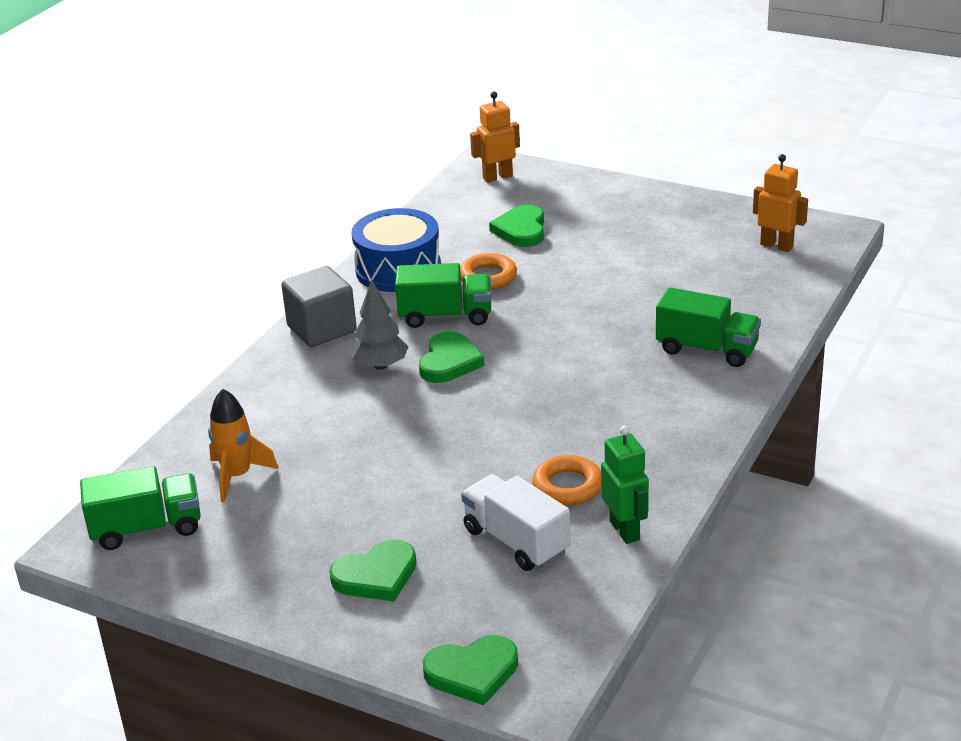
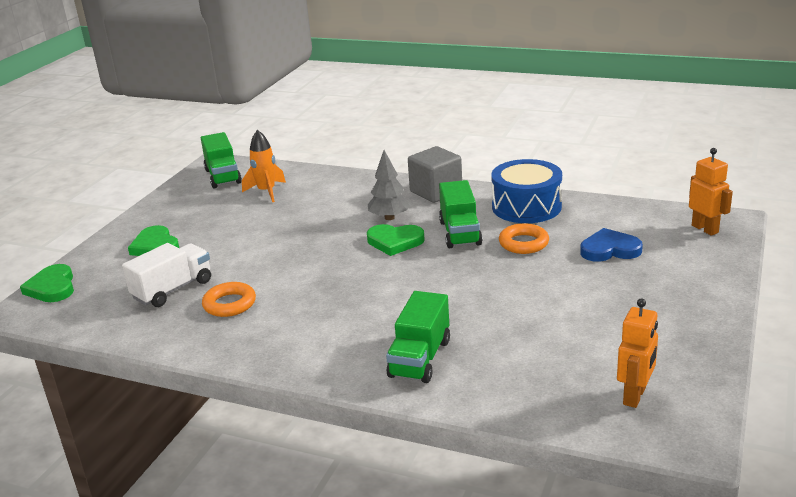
camera: 85 degrees right, 5 degrees down
(521, 230) = (609, 249): green heart -> blue heart
(625, 530) = (170, 332): green robot -> none

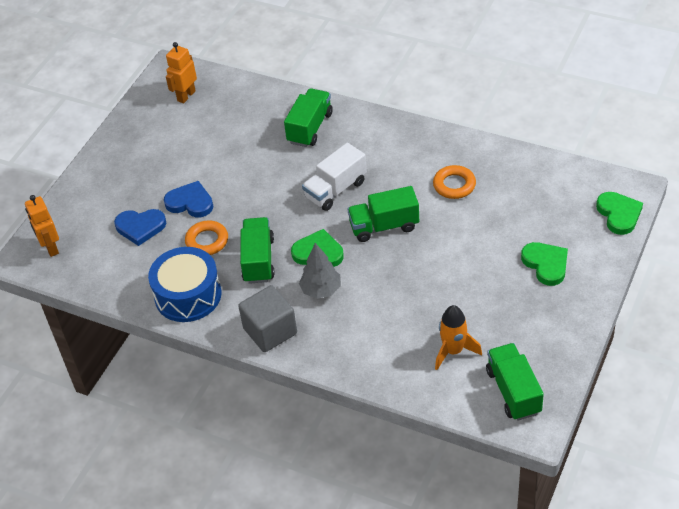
camera: 175 degrees left, 20 degrees up
(173, 289) = (507, 204): white truck -> white truck (335, 190)
(321, 265) = (384, 226): none -> green truck
(560, 273) = (190, 202): none -> blue heart

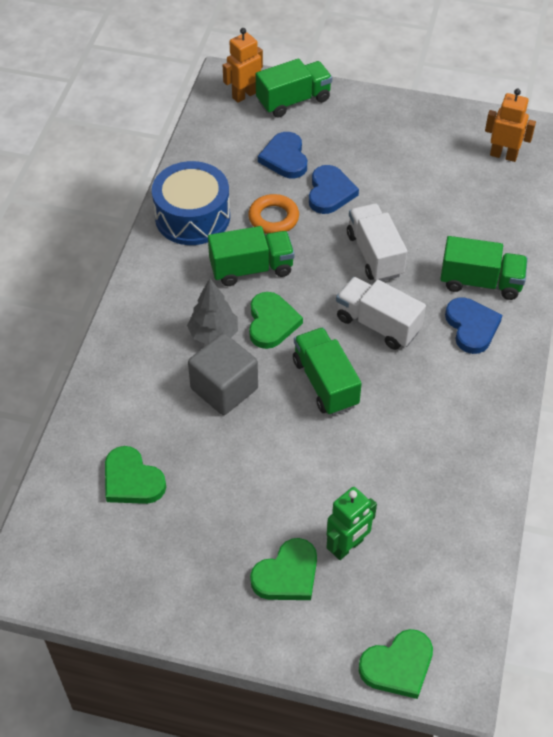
camera: 75 degrees right, 5 degrees up
(266, 183) = (374, 255): none -> white truck
(270, 331) = (148, 297): grey cube -> grey cube (224, 388)
(351, 139) = (471, 327): none -> blue heart
(453, 351) = (132, 480): orange rocket -> green heart
(454, 185) = (413, 452): orange ring -> none
(513, 391) = (73, 552): green truck -> green truck (293, 100)
(527, 229) = (347, 547): none -> green robot

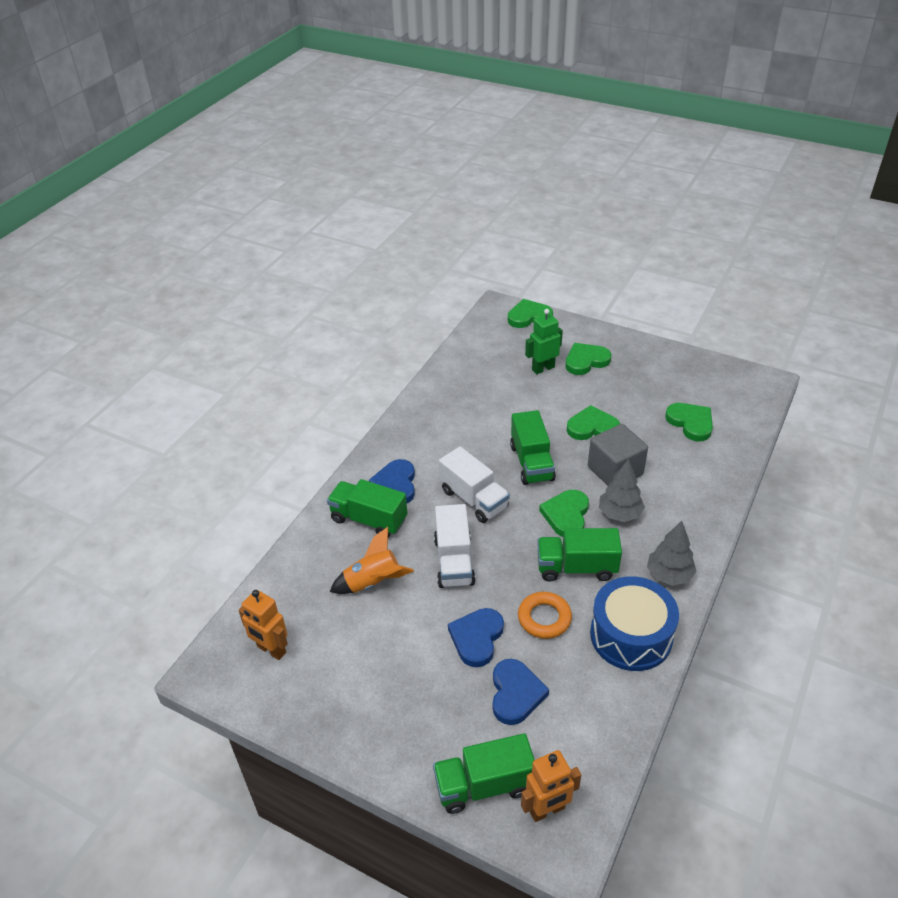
camera: 165 degrees left, 10 degrees down
(158, 276) = (669, 575): none -> grey tree
(260, 449) = (592, 427): none -> green heart
(444, 222) = (373, 582): none -> orange rocket

